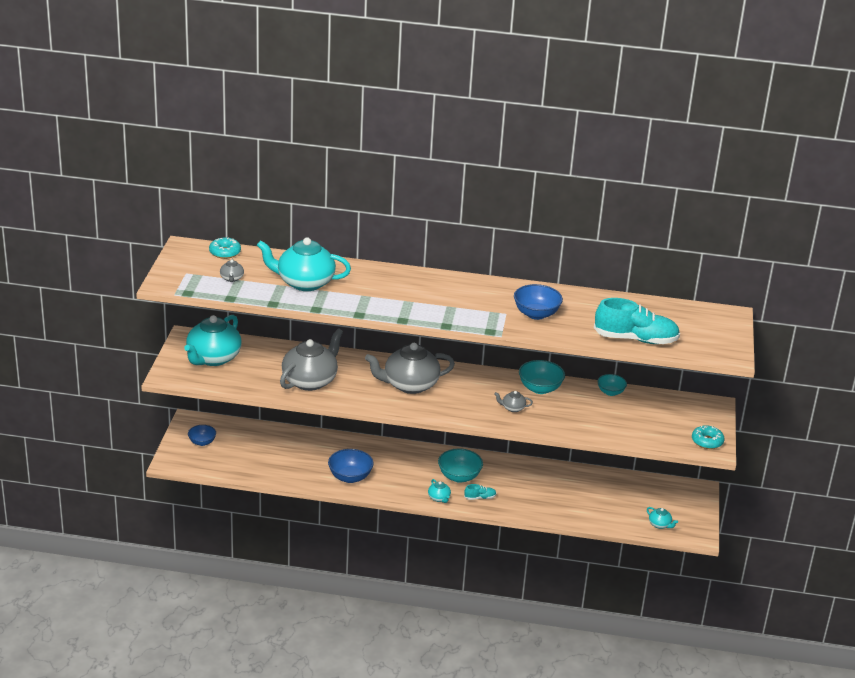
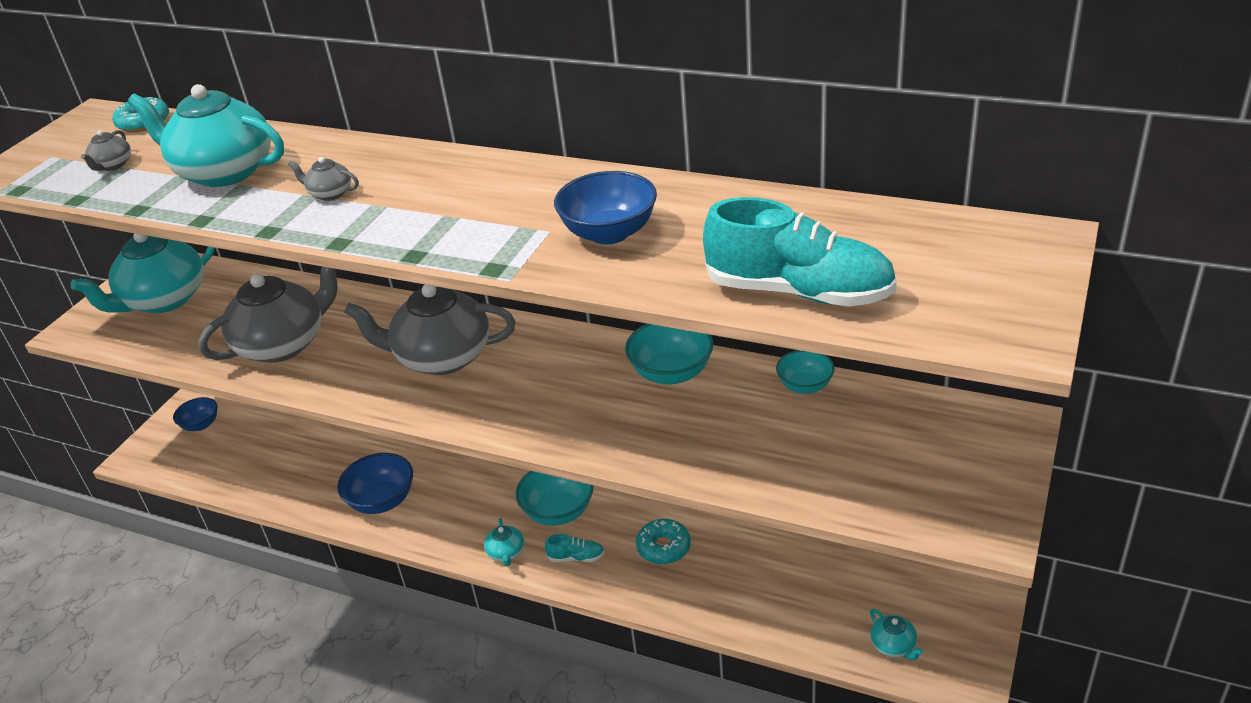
camera: 20 degrees right, 5 degrees up
(513, 408) = (602, 412): grey teapot -> grey teapot (330, 194)
(707, 441) = (977, 511): turquoise donut -> turquoise donut (663, 547)

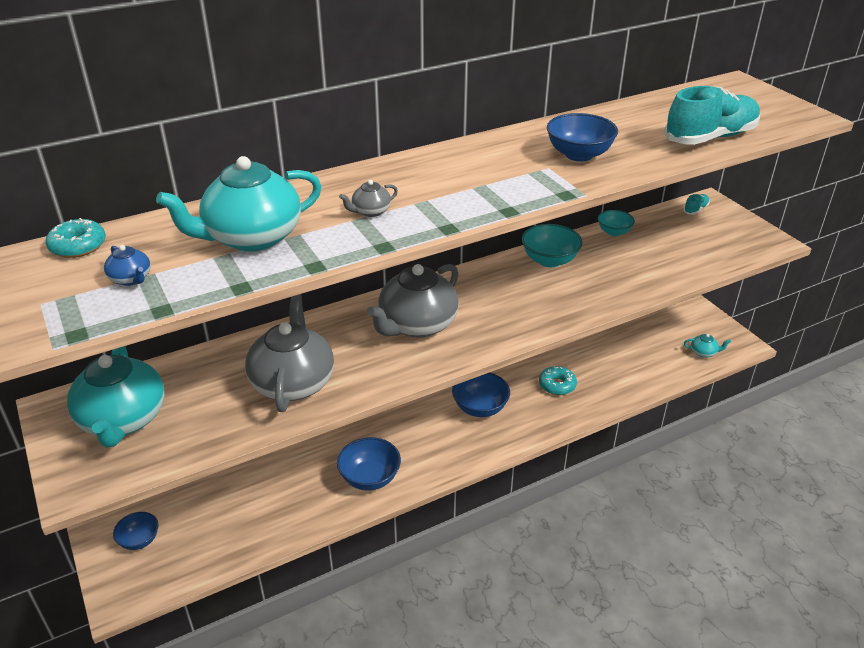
camera: 55 degrees left, 0 degrees up
(112, 165) = (131, 279): grey teapot -> blue teapot
(506, 553) = (489, 446): turquoise teapot -> none
(558, 512) = (480, 408): turquoise bowl -> blue bowl
(576, 557) = (526, 420): turquoise shoe -> turquoise shoe (695, 209)

